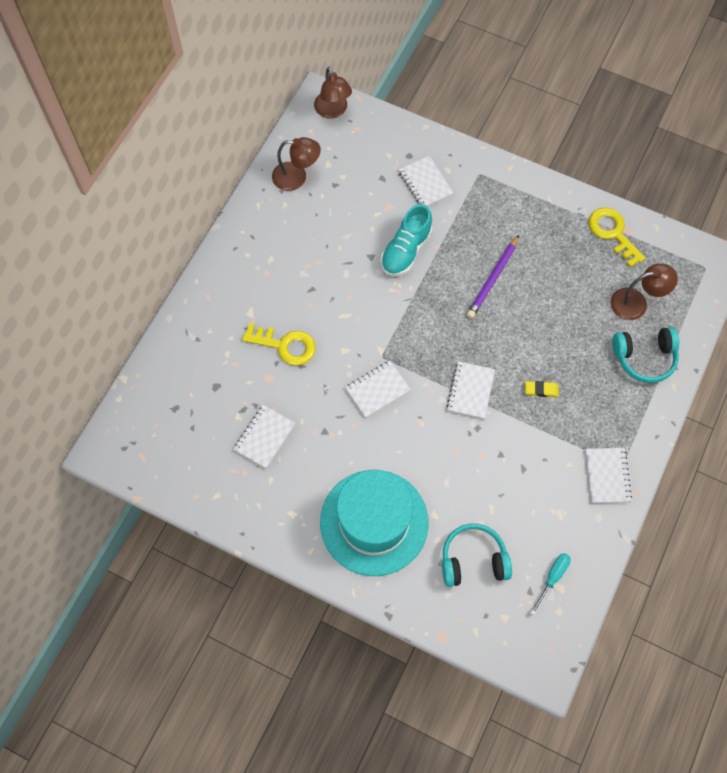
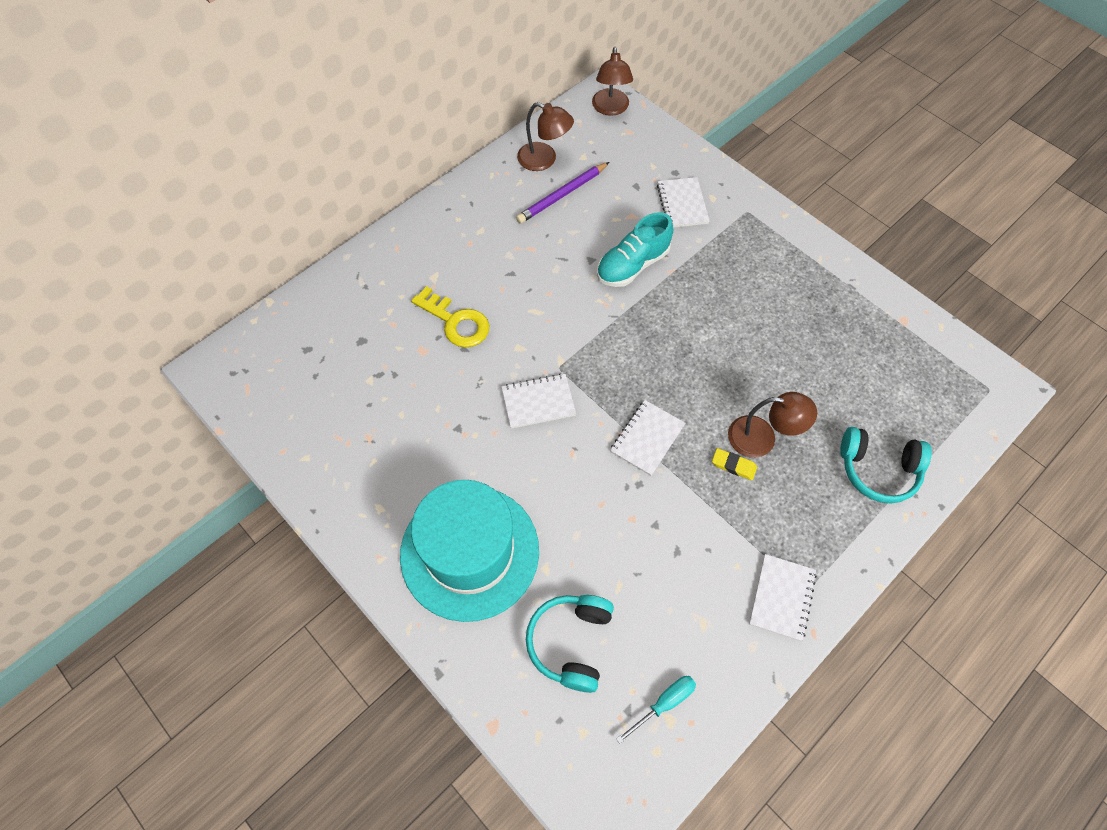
camera: 20 degrees right, 5 degrees down
(264, 437) = (388, 412): white notebook -> none
(473, 560) = (571, 642): turquoise headphones -> turquoise headphones turned 90 degrees counterclockwise
(492, 279) = (721, 324): purple pencil -> purple pencil (561, 195)
(613, 233) = (884, 317): yellow key -> none
(636, 303) = (888, 403): brown lamp -> brown lamp (762, 438)

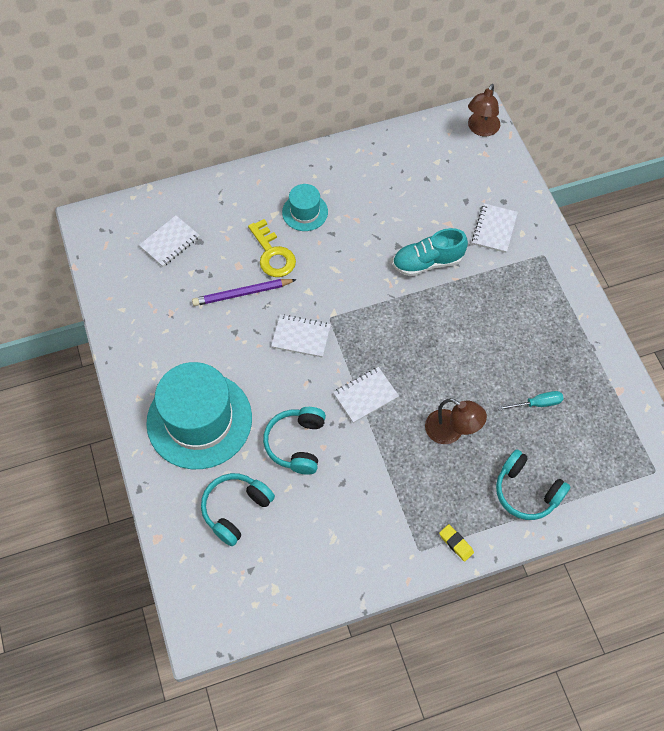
camera: 25 degrees right, 0 degrees up
(468, 262) = (305, 212): none -> turquoise hat
(544, 160) = (405, 153): brown lamp -> none
(561, 195) = (403, 186): purple pencil -> purple pencil (242, 293)
(600, 529) = (297, 444): none -> turquoise headphones
(664, 703) = (276, 577): turquoise screwdriver -> turquoise screwdriver (537, 403)
(733, 465) = (418, 442): yellow eraser -> yellow eraser (456, 543)
(781, 597) = (399, 547): white notebook -> white notebook (170, 242)

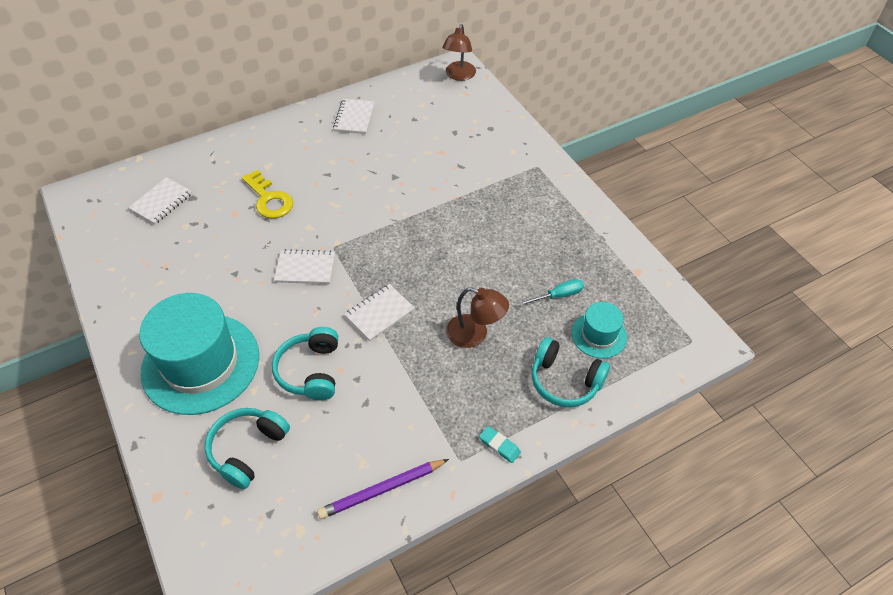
camera: 10 degrees left, 10 degrees down
(242, 293) = (240, 237): purple pencil -> purple pencil (381, 490)
(305, 212) = (298, 160): turquoise hat -> turquoise hat (599, 335)
(427, 262) = (426, 187): turquoise shoe -> none
(456, 543) = (499, 446): yellow eraser -> turquoise eraser
(494, 229) = (486, 151): white notebook -> white notebook (354, 118)

